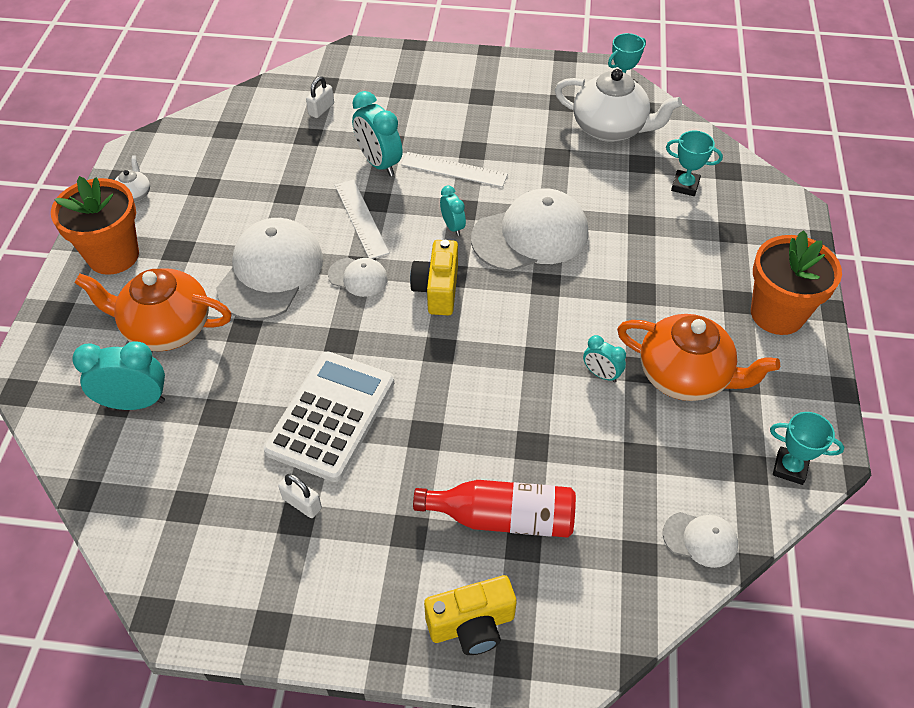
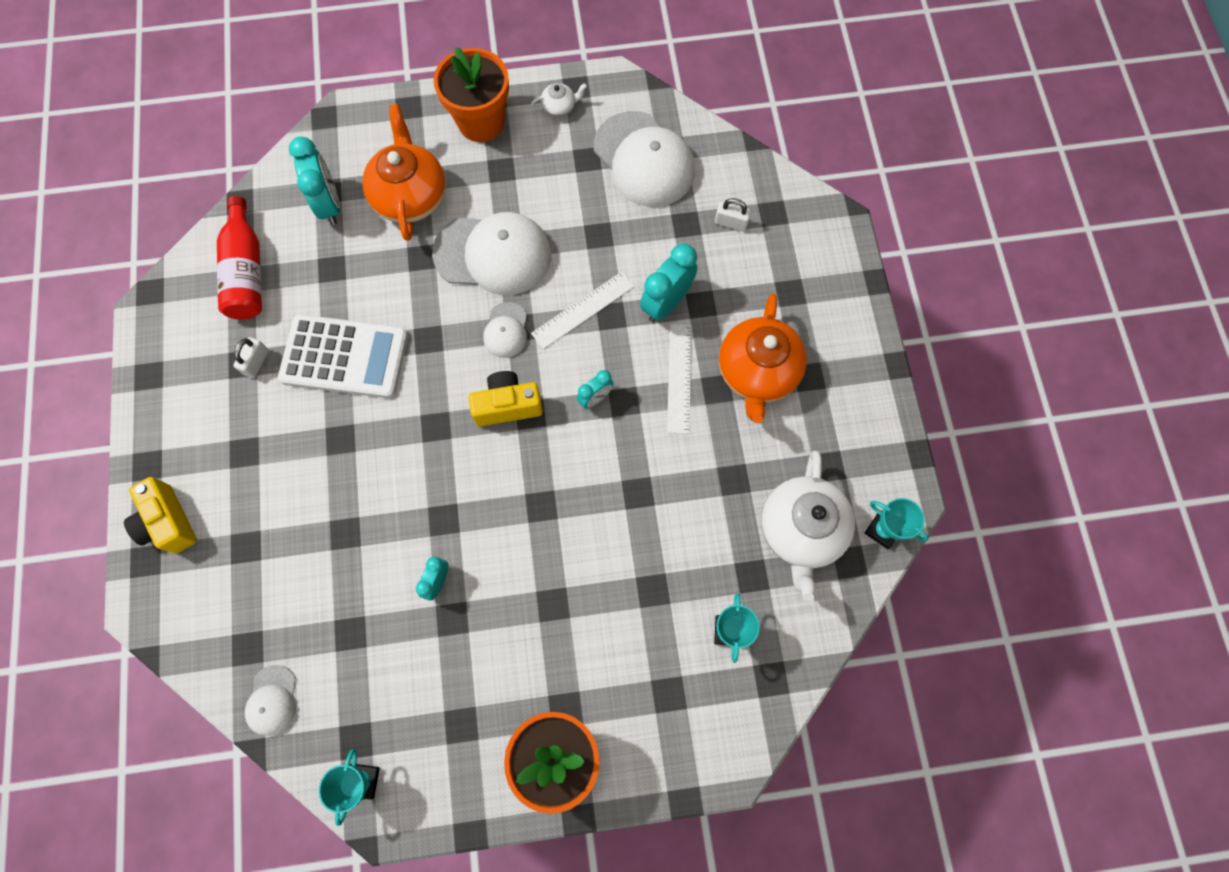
camera: 75 degrees right, 20 degrees up
(503, 518) = (267, 524): red bottle -> red bottle (247, 271)
(530, 235) = (604, 477): white cap -> white cap (644, 160)
(685, 376) = (452, 664): orange teapot -> orange teapot (757, 372)

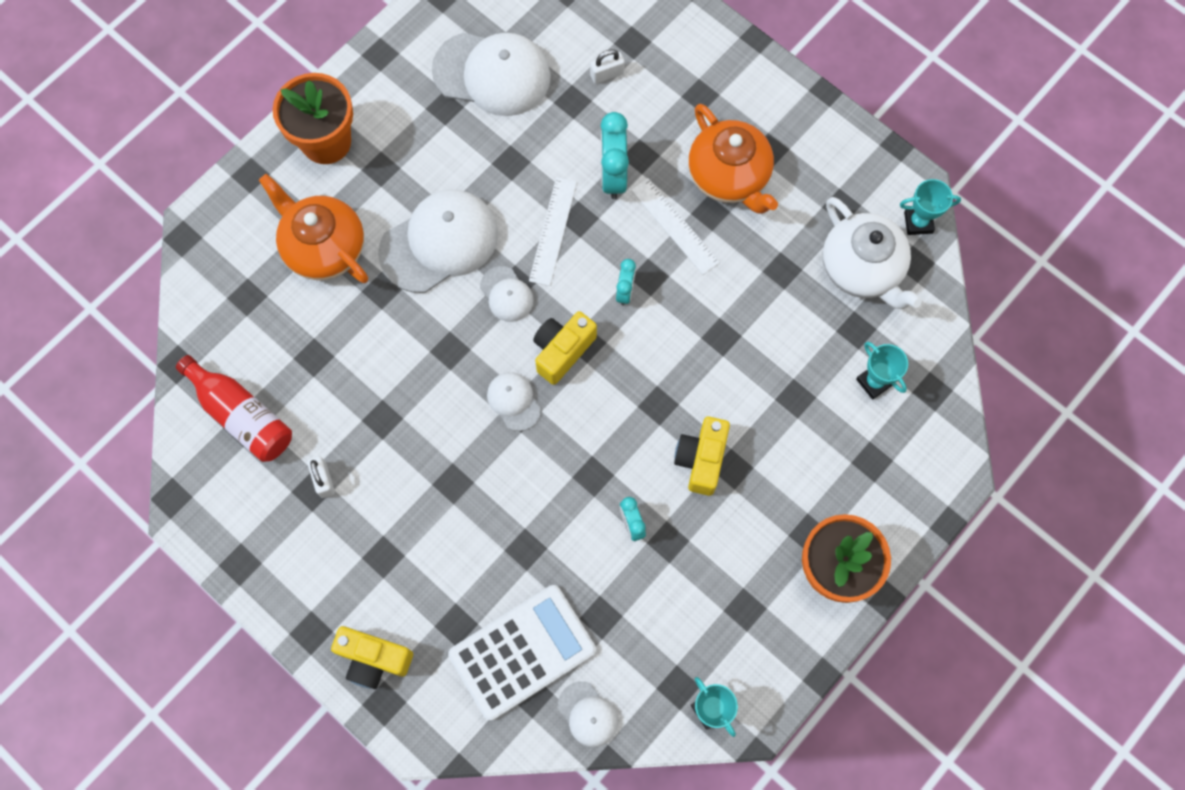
camera: 40 degrees left, 0 degrees up
(329, 204) = (260, 306): turquoise clock -> none
(344, 357) = (394, 417): white calculator -> white calculator (522, 652)
(438, 414) = (514, 401): none -> white cap
(535, 576) = (701, 459): none -> yellow camera
(559, 107) = (382, 81): white teapot -> none

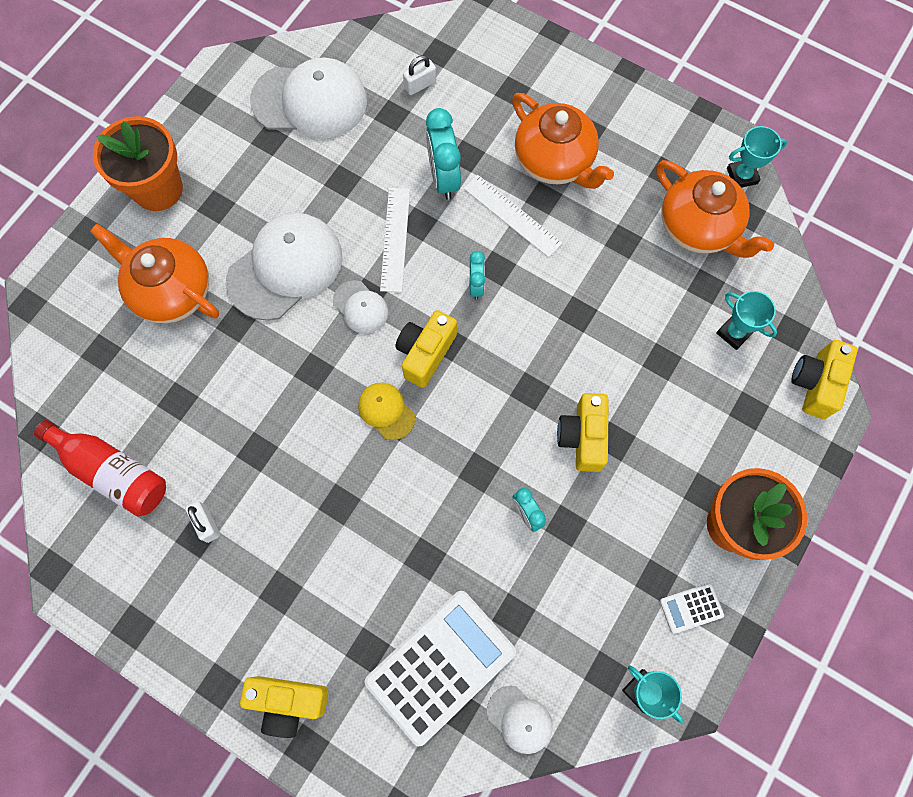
camera: 10 degrees left, 0 degrees up
(514, 401) = (386, 411): white cap -> yellow cap
(773, 641) = (691, 608): none -> white calculator
(862, 269) = (699, 227): white teapot -> orange teapot
(944, 446) = (815, 383): none -> yellow camera

